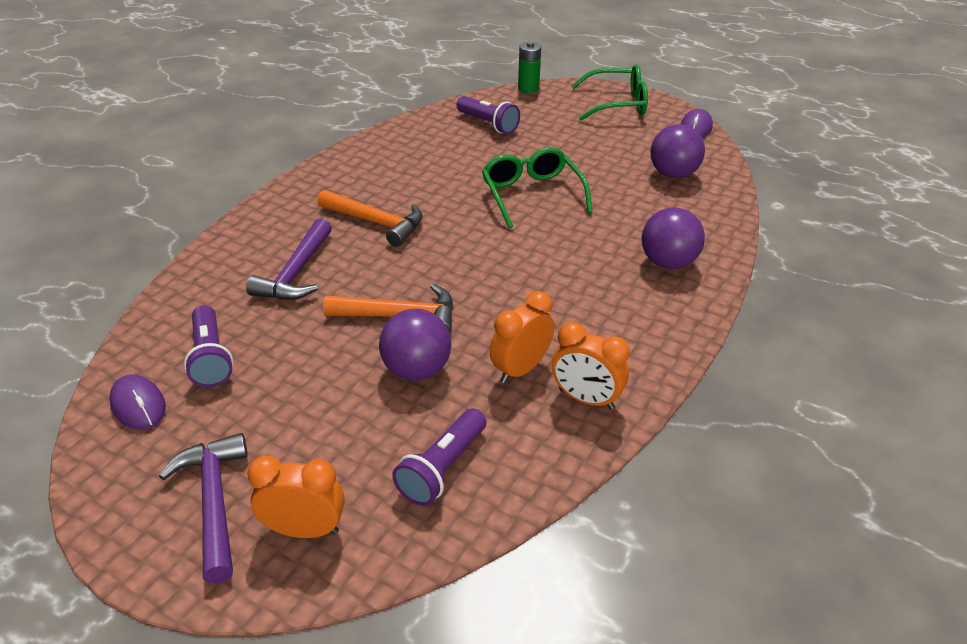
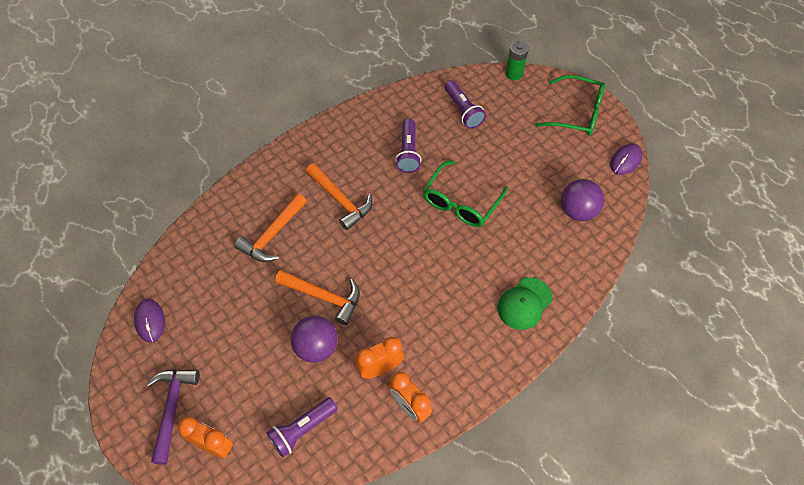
camera: 20 degrees right, 20 degrees up
(211, 358) = (199, 295): purple flashlight -> purple flashlight (408, 152)
(296, 272) = (272, 234): purple hammer -> orange hammer
(532, 194) = (460, 202): green glasses -> green glasses turned 150 degrees counterclockwise
(668, 263) = (524, 303): purple ball -> green cap

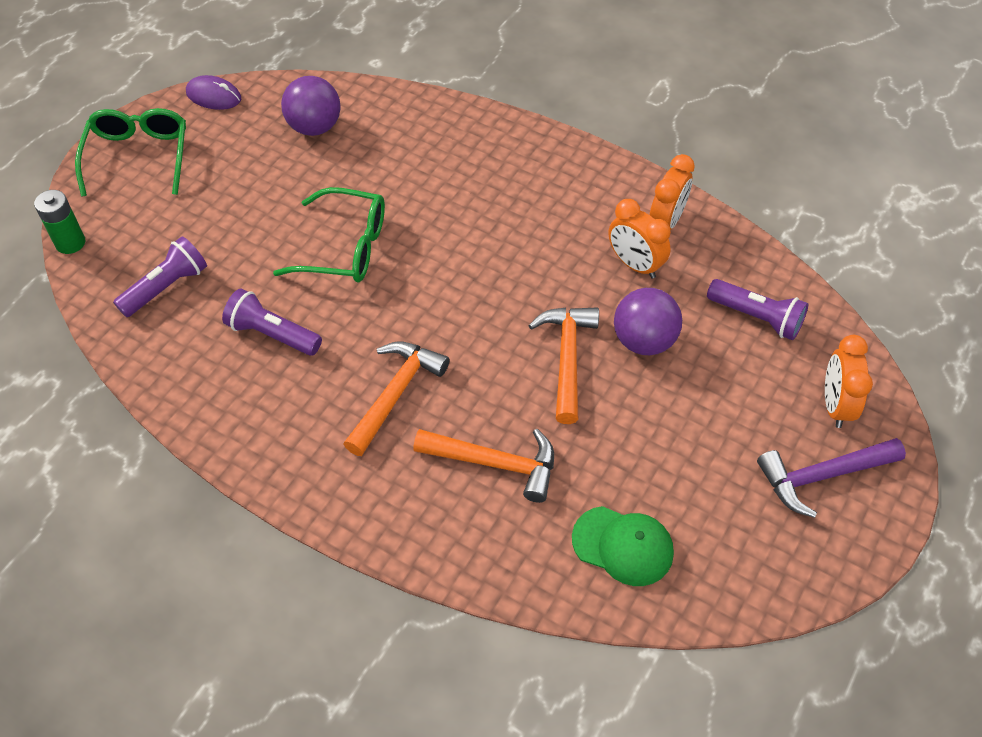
camera: 110 degrees left, 5 degrees down
(150, 321) = (720, 572): purple mouse -> none
(408, 152) = (272, 334): purple flashlight -> purple flashlight turned 135 degrees counterclockwise
(524, 303) = (476, 150): green cap -> green cap (623, 546)

